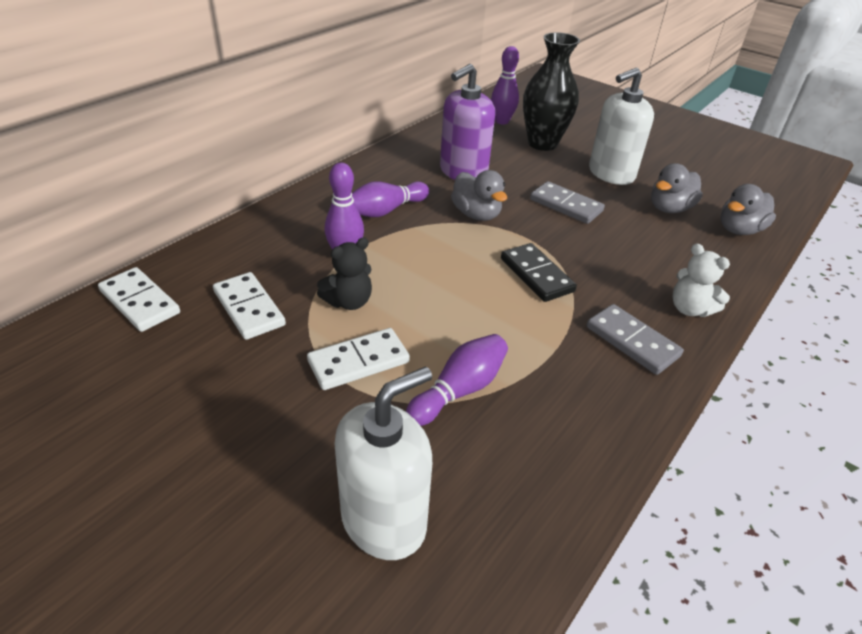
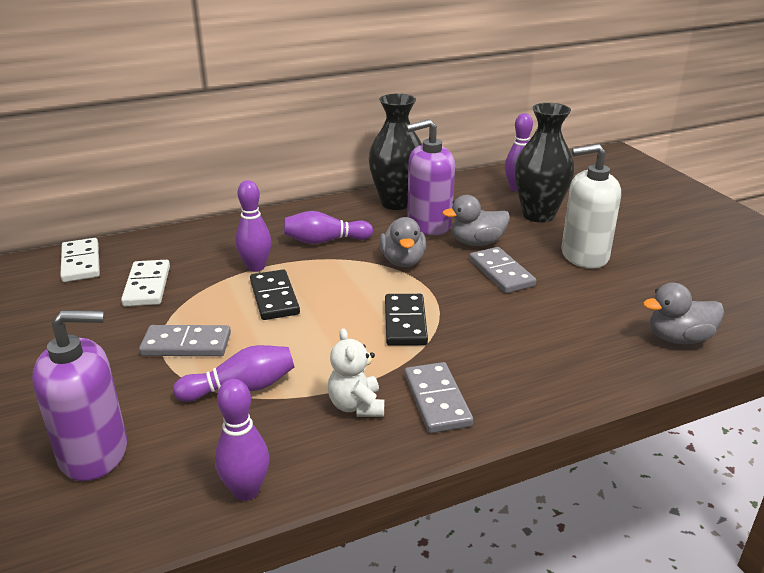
camera: 30 degrees right, 10 degrees down
(348, 301) = (223, 301): black teddy bear -> none
(358, 361) = (186, 344): white domino -> grey domino
(384, 520) = (94, 453): white soap dispenser -> purple soap dispenser
(396, 283) = (274, 298): none -> black domino
(413, 156) = (396, 203): none -> black vase
(568, 494) = (246, 491): none -> purple bowling pin
(669, 208) = (615, 300): grey duck -> grey duck (477, 242)
(689, 309) = (530, 391): white teddy bear -> white teddy bear (356, 406)

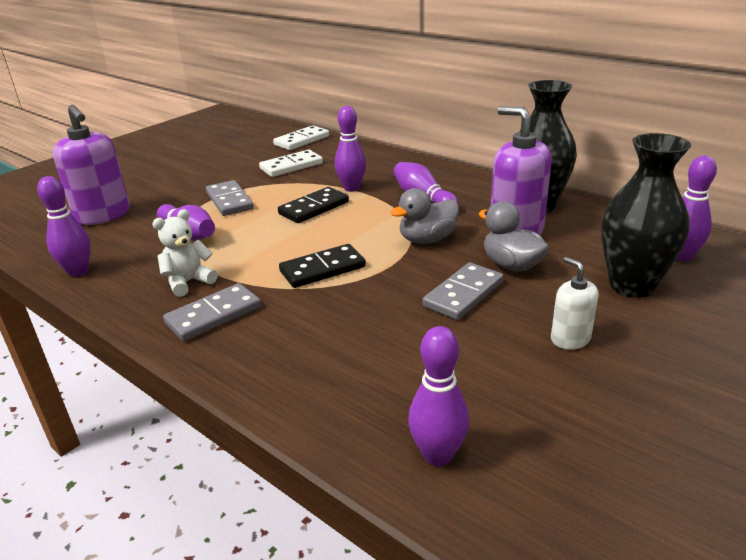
camera: 65 degrees right, 0 degrees up
(584, 255) = (570, 339): white soap dispenser -> white soap dispenser, size x0.54
(678, 338) = (438, 455): grey duck -> purple bowling pin

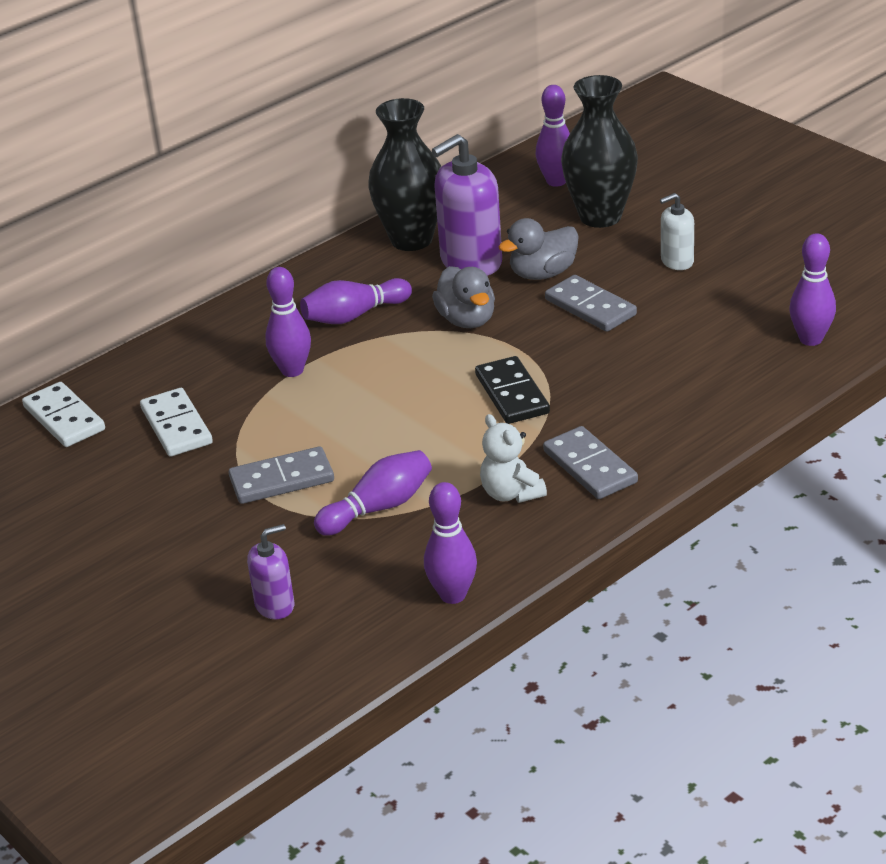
camera: 80 degrees left, 5 degrees up
(103, 215) = (275, 605): purple soap dispenser -> purple soap dispenser, size x0.54
(314, 208) = (343, 402): black domino -> none

